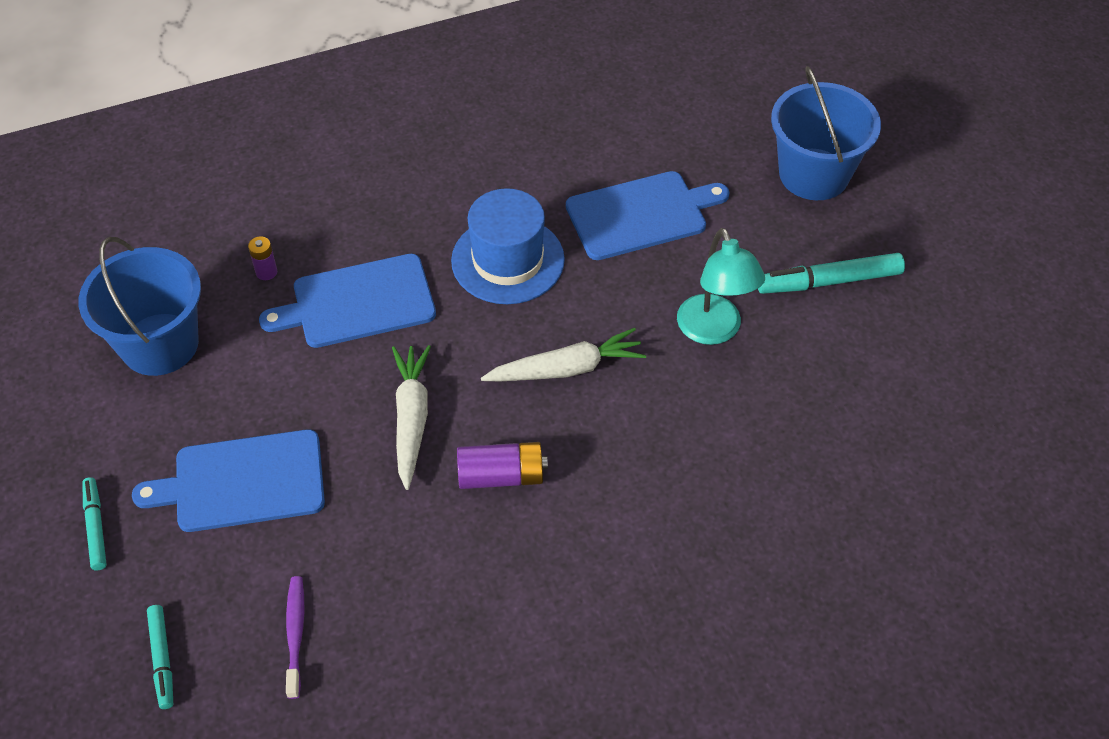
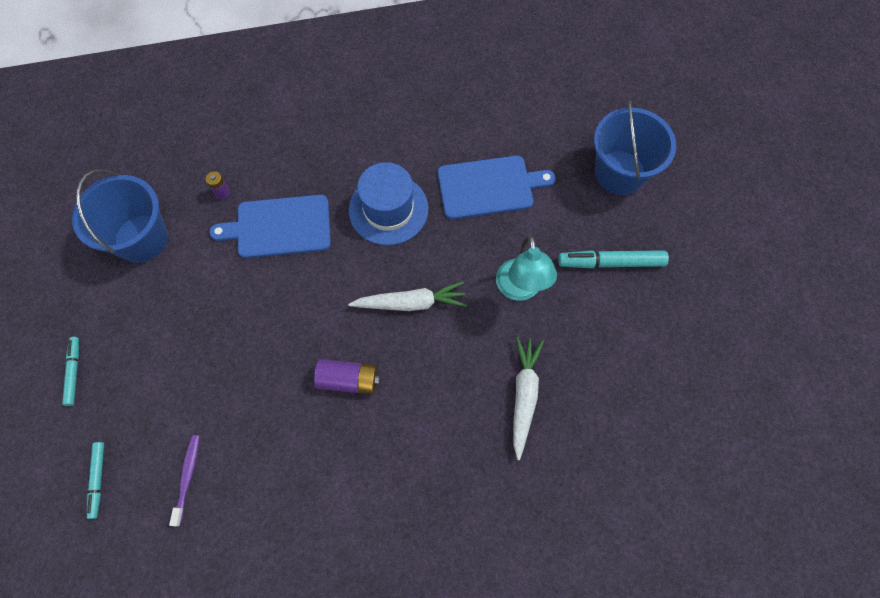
camera: 10 degrees right, 15 degrees up
(242, 482) = (175, 354): blue cutting board -> none
(411, 419) = (297, 325): white carrot -> white carrot (524, 395)

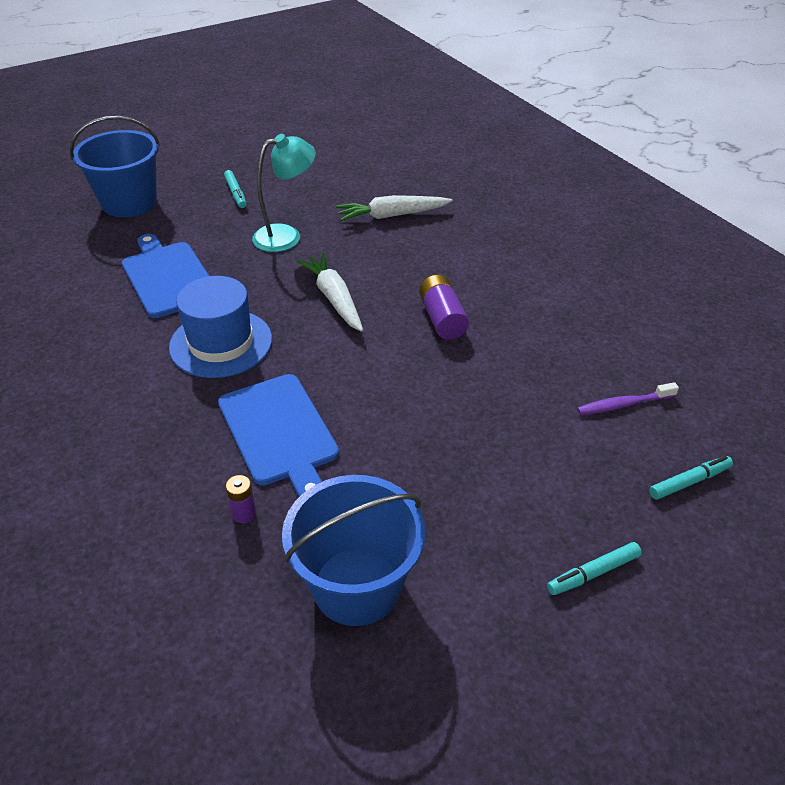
camera: 110 degrees left, 25 degrees down
(611, 262) = (236, 193): turquoise marker -> turquoise marker, size x0.61

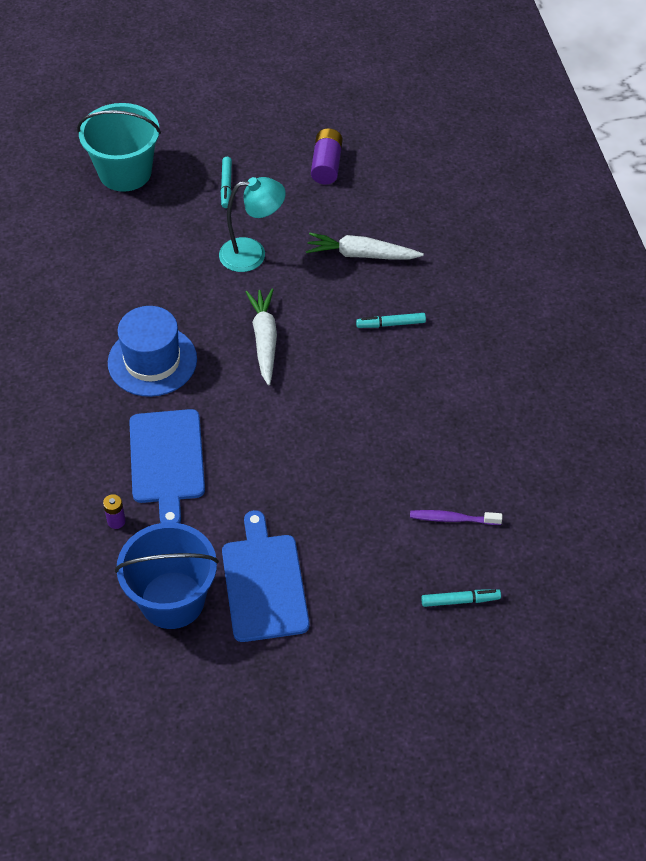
camera: 20 degrees right, 10 degrees up
(129, 202) = (125, 172): blue bucket -> turquoise bucket
(168, 277) = (132, 275): blue cutting board -> blue cutting board (264, 583)
(442, 319) = (347, 389): purple battery -> purple battery (326, 165)
(593, 573) = (342, 645): turquoise marker -> turquoise marker (391, 324)

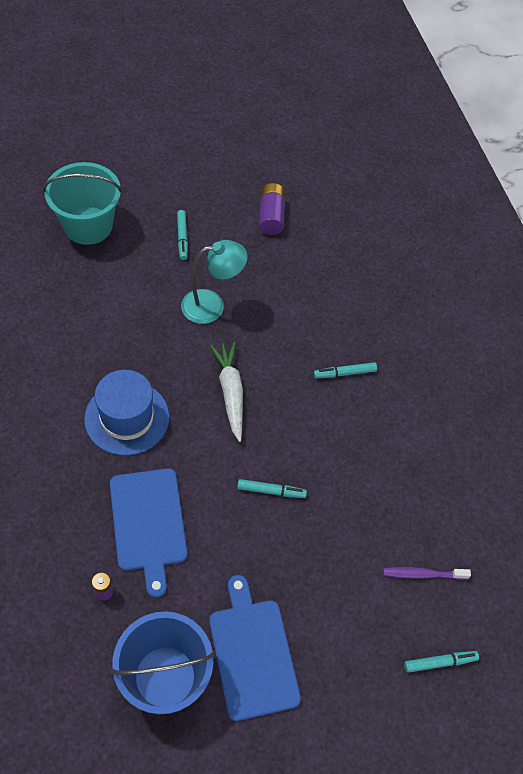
camera: 10 degrees left, 5 degrees up
(298, 435) = (271, 491): none -> turquoise marker
(361, 255) = (311, 304): white carrot -> none

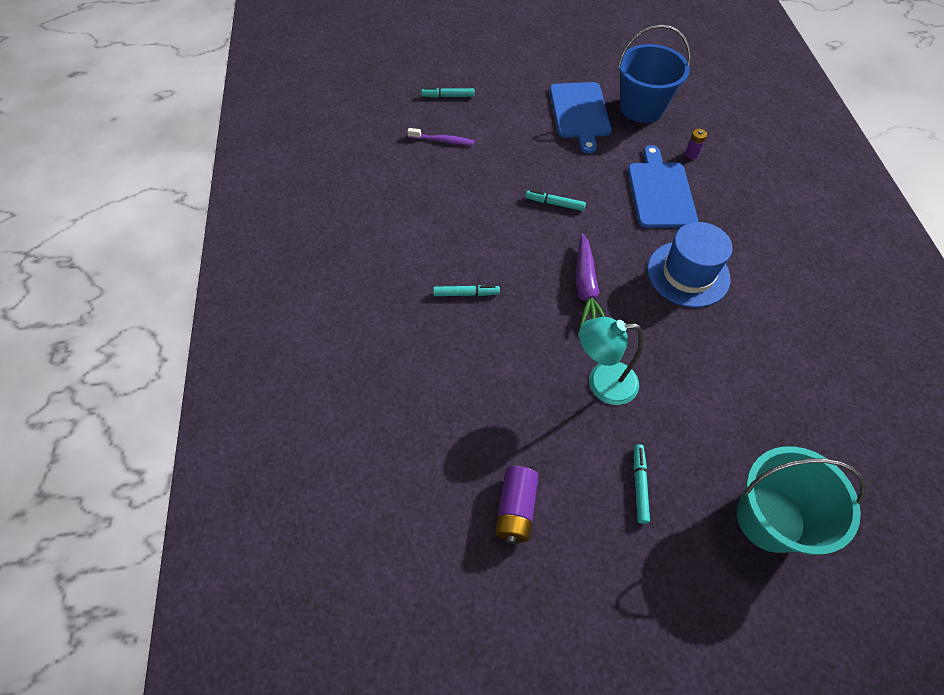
camera: 165 degrees left, 0 degrees up
(230, 393) = (586, 286): white carrot -> purple carrot

